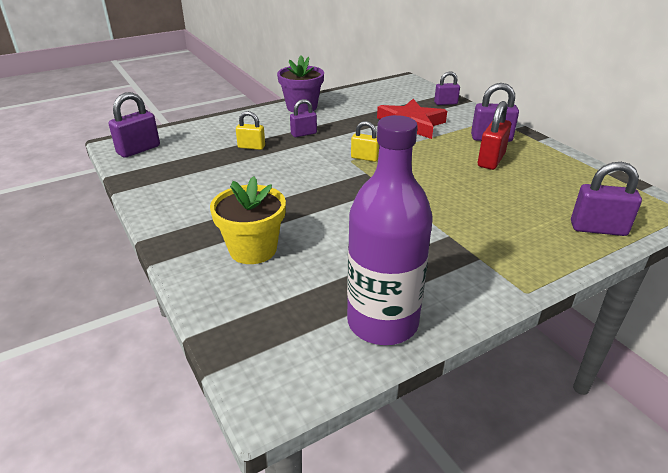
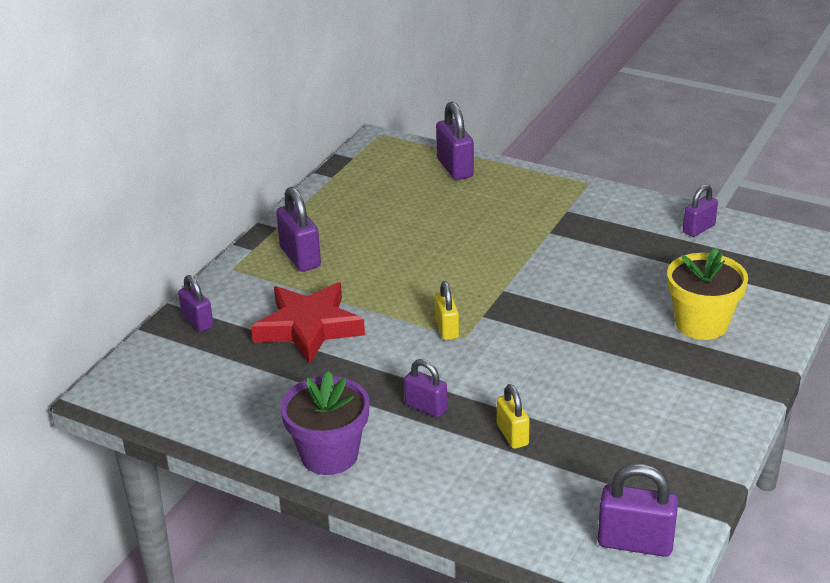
camera: 120 degrees left, 0 degrees up
(382, 322) = (698, 229): purple bottle -> purple padlock
(491, 160) = (366, 244): red padlock -> none

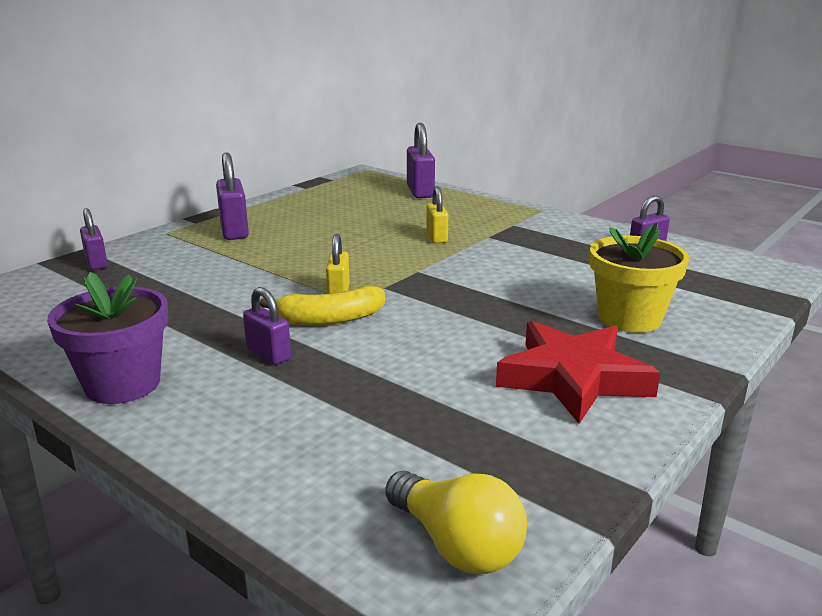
camera: 10 degrees right, 10 degrees down
(309, 328) = (198, 278): red star -> red star (573, 378)
(455, 361) = (329, 319): none -> yellow banana
(512, 435) = (353, 392): yellow padlock -> yellow padlock (436, 237)
(635, 543) = (456, 544): purple padlock -> yellow light bulb

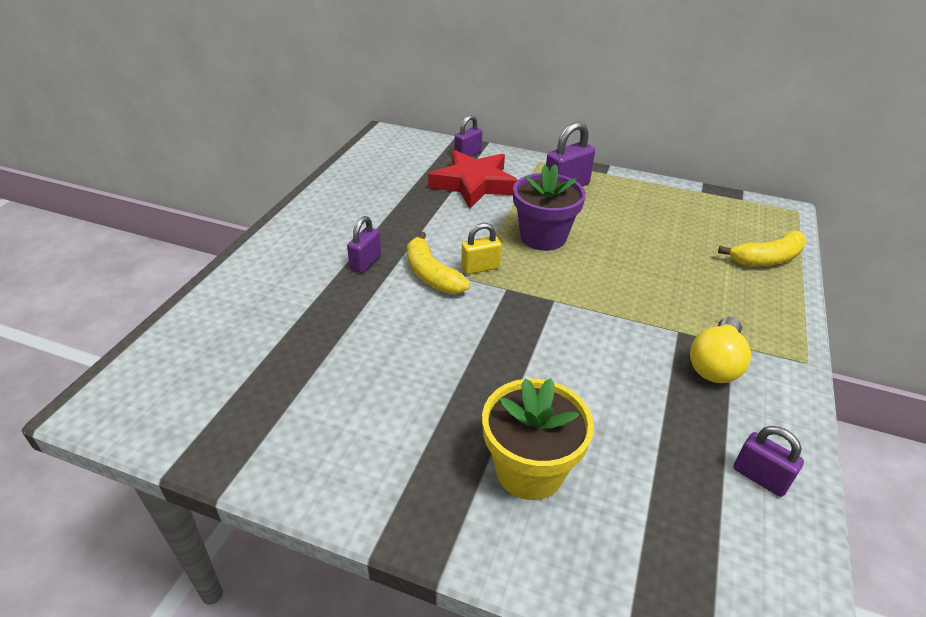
camera: 70 degrees right, 15 degrees up
(122, 384) = (309, 221): purple flower pot -> purple flower pot (543, 237)
(420, 192) = (767, 259): purple padlock -> yellow banana
(436, 237) = (644, 296): yellow padlock -> none
(456, 544) = (153, 398): yellow light bulb -> yellow light bulb (715, 364)
(573, 378) = (382, 435): red star -> red star (474, 184)

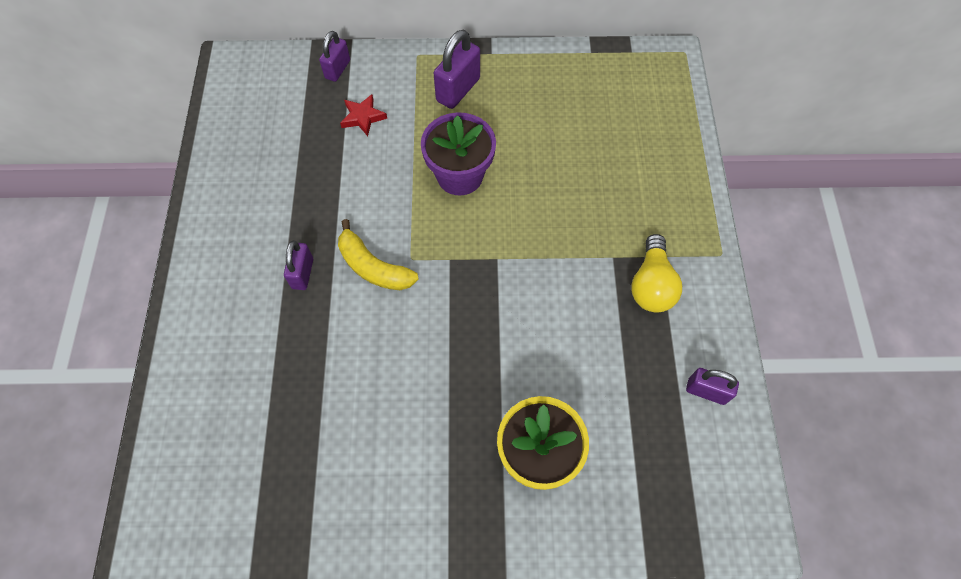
camera: 20 degrees left, 25 degrees up
(474, 184) = (363, 117): red star -> red star, size x0.48
(480, 268) = (415, 240): yellow padlock -> none
(767, 259) = (669, 134): yellow banana -> none

